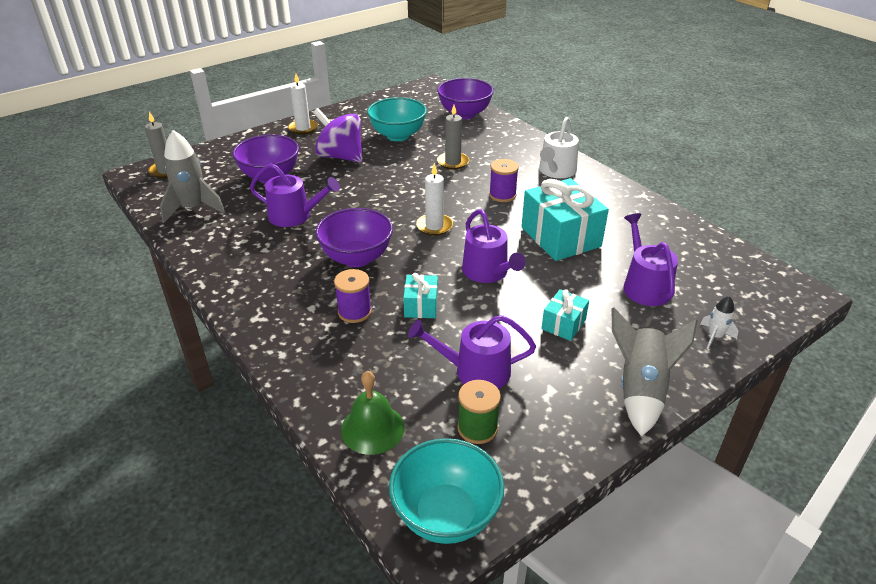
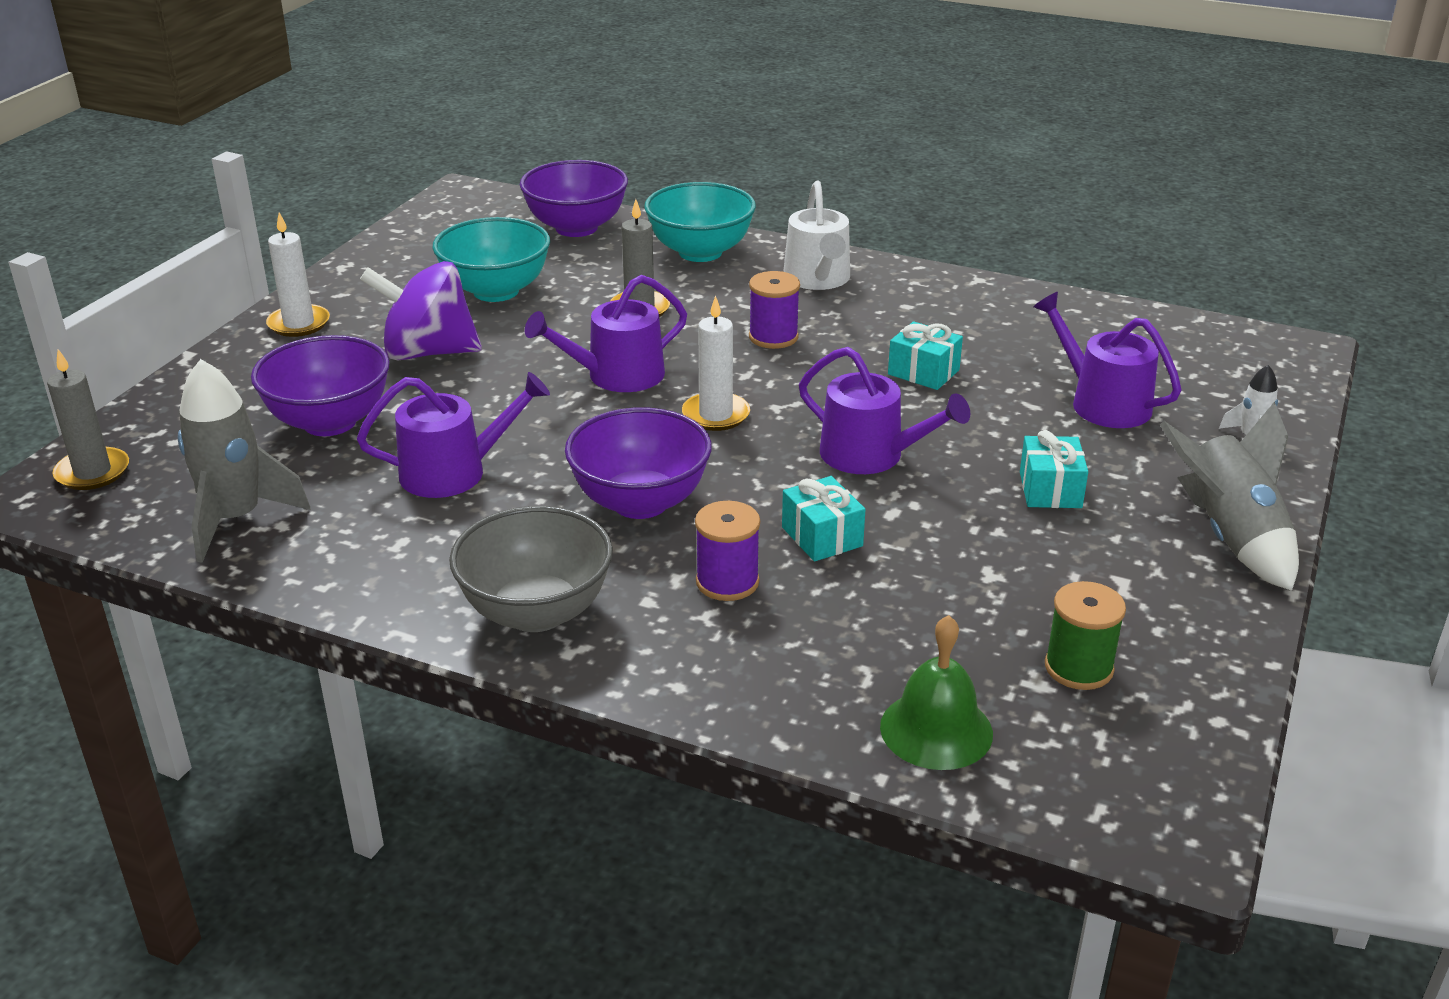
camera: 30 degrees left, 5 degrees down
(261, 294) = (536, 612): none -> grey bowl
(446, 515) = (1153, 791): turquoise bowl -> turquoise bowl (700, 252)
(475, 371) = (997, 596): purple watering can -> purple watering can (617, 376)
(560, 237) = (923, 372): turquoise gift -> turquoise gift, size x0.50

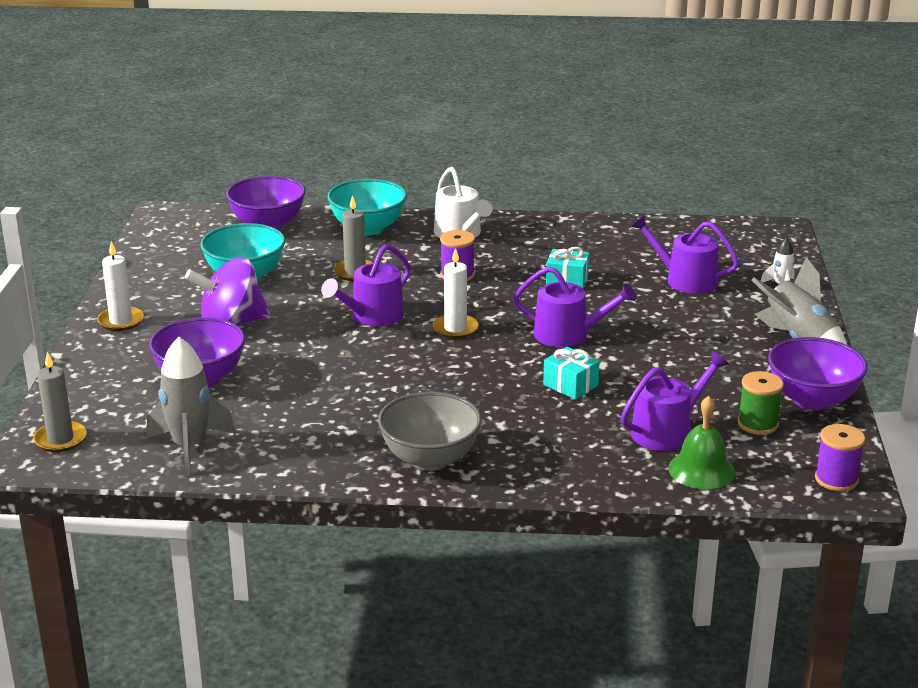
camera: 20 degrees left, 5 degrees down
(453, 472) = (312, 393): purple watering can -> purple watering can (667, 431)
(640, 502) = (446, 387): purple bowl -> purple bowl (812, 400)
(727, 582) = (532, 420): purple spool -> purple spool (836, 479)
(1050, 490) = (685, 334): turquoise gift -> none

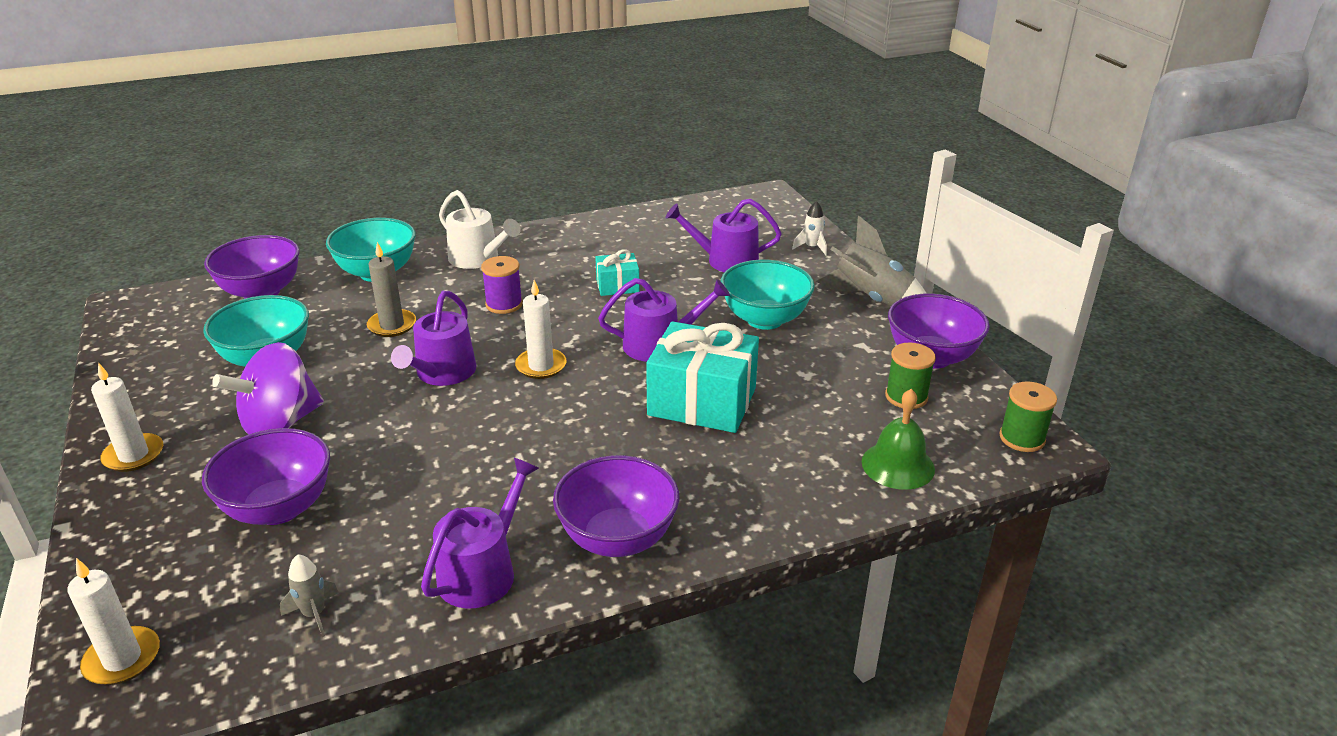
camera: 25 degrees left, 5 degrees up
(60, 439) = (122, 659): grey candle -> white candle
(190, 447) = (314, 614): grey rocket -> grey rocket, size x0.50
(430, 459) = (617, 538): grey bowl -> purple bowl
(570, 385) = (702, 402): turquoise gift -> turquoise gift, size x1.98
(667, 431) = (832, 429): purple watering can -> purple watering can (482, 571)
(680, 336) = (764, 319): none -> turquoise bowl
(836, 479) = (1022, 438): purple spool -> green spool

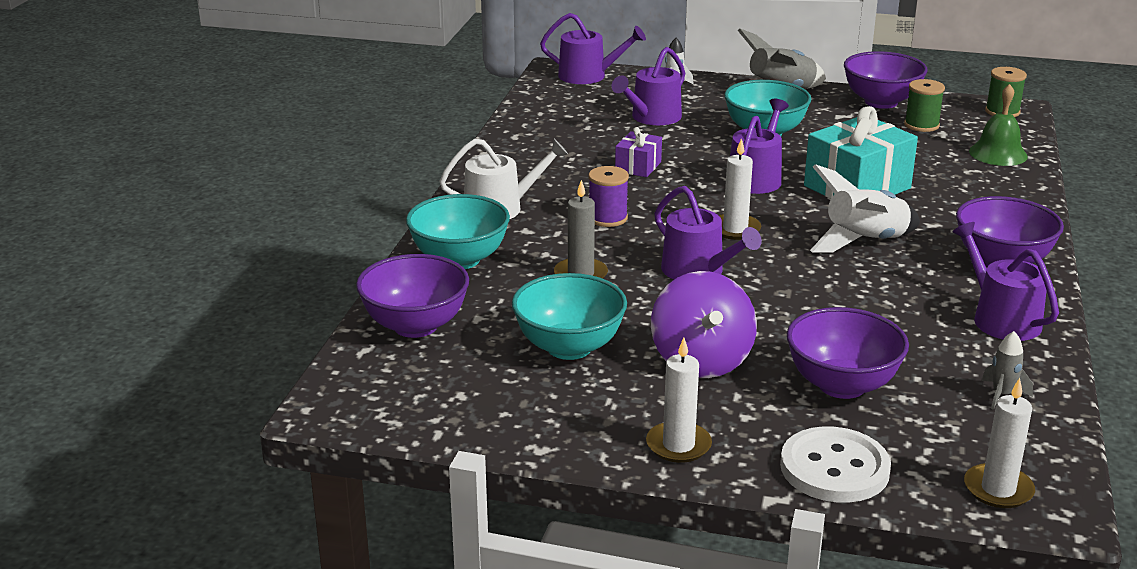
camera: 55 degrees left, 5 degrees down
(126, 546) = (834, 468): none -> white button
(581, 440) = (865, 242): none -> white rocket
(617, 286) = (638, 166): turquoise gift -> purple gift
(773, 209) = (588, 76): none -> purple watering can

